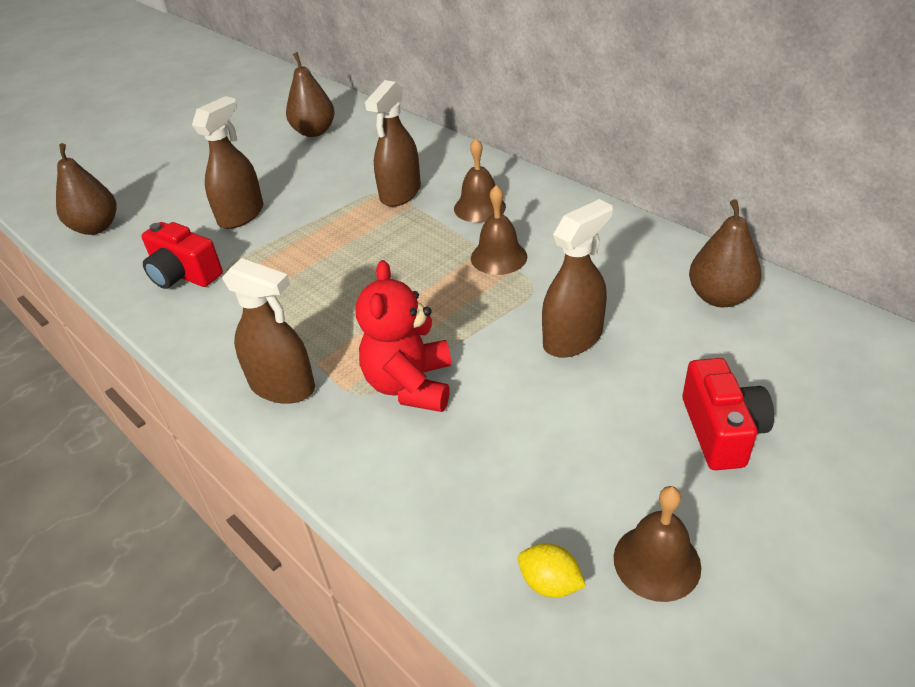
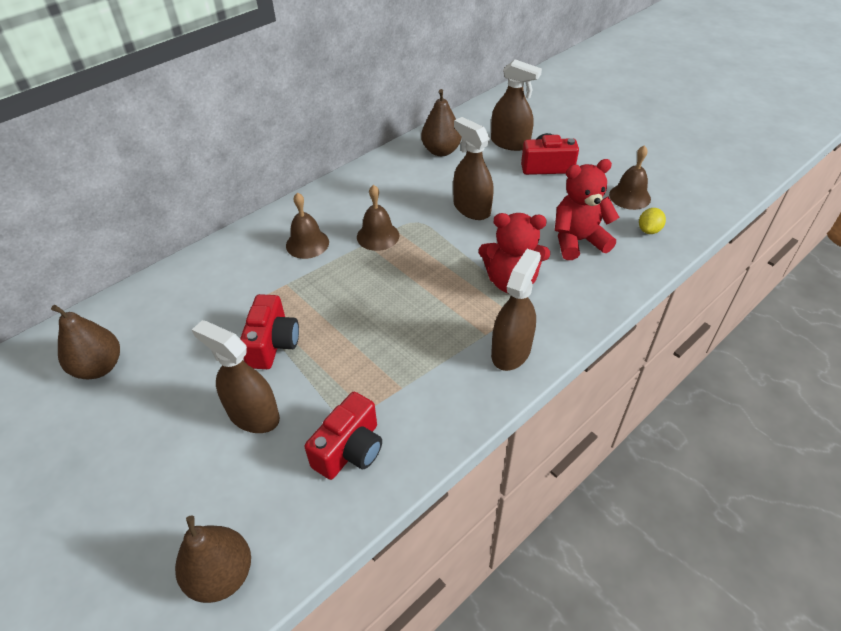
camera: 90 degrees left, 5 degrees up
(325, 211) = (273, 344): none -> red camera
(400, 193) = (265, 291): brown spray bottle -> brown spray bottle (510, 143)
(507, 467) = (578, 241): none -> red teddy bear

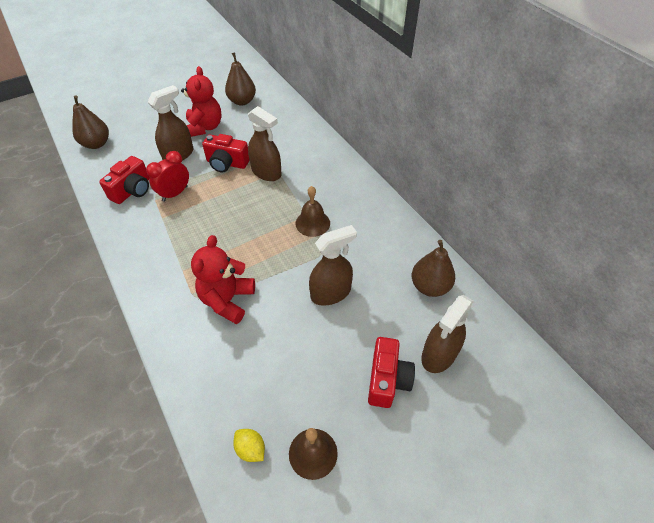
camera: 100 degrees right, 5 degrees up
(307, 243) = (316, 183): brown bell -> none
(349, 388) = (175, 193): none -> red clock
(350, 450) = (132, 190): red camera -> red camera turned 105 degrees counterclockwise
(511, 351) = (159, 282): brown spray bottle -> brown spray bottle (266, 172)
(578, 241) = (258, 370): red teddy bear -> red teddy bear (204, 127)

